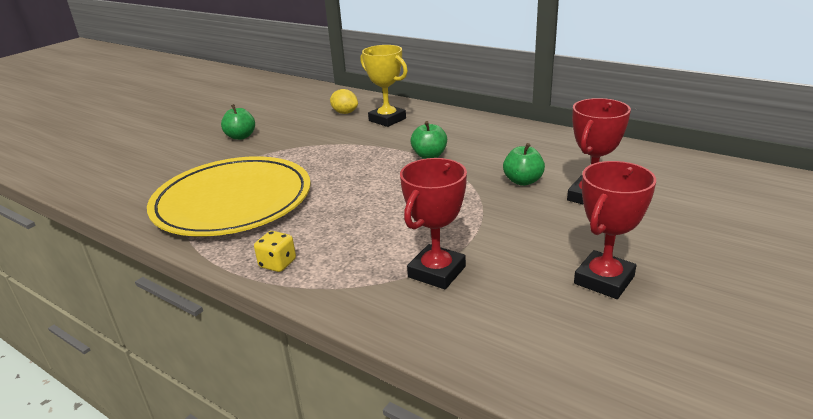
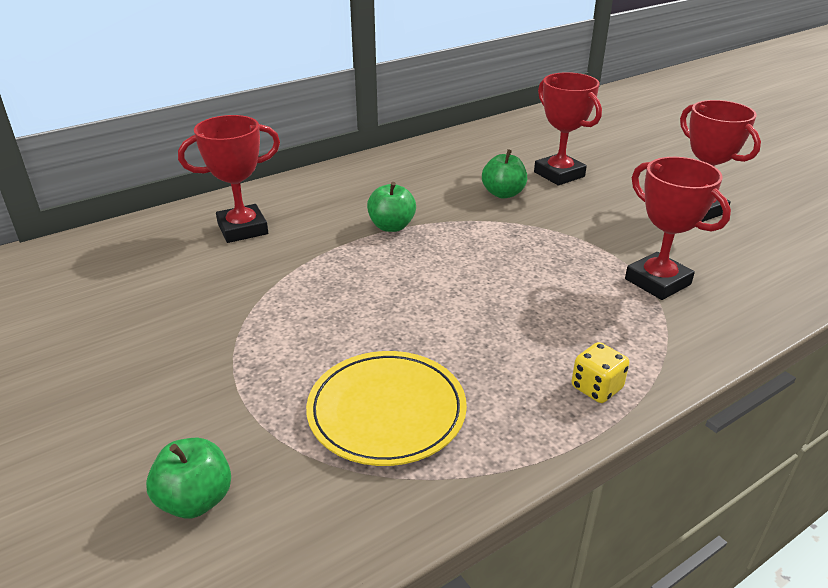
camera: 70 degrees left, 5 degrees up
(233, 201) = (386, 411): yellow plate -> yellow plate, size x0.59
(241, 136) = (123, 374): green apple -> green apple (196, 500)
(345, 113) = (167, 255): yellow lemon -> none
(387, 120) = (243, 229): yellow trophy -> red trophy

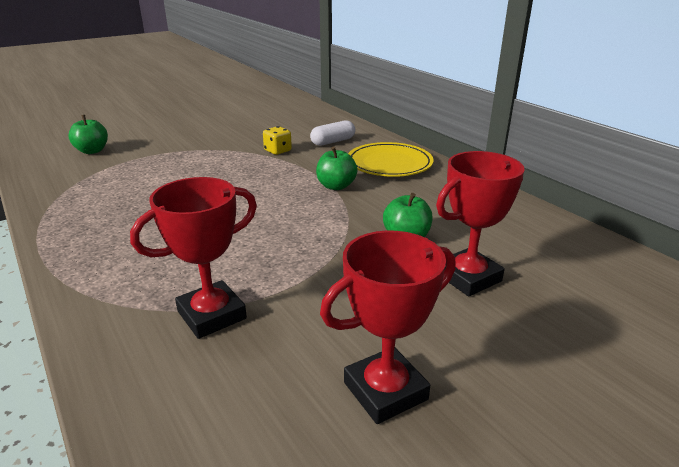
camera: 90 degrees right, 5 degrees down
(243, 229) = (333, 142): red trophy -> white capsule
(386, 411) = (117, 187): yellow plate -> yellow plate (389, 163)
(596, 388) = (83, 258): yellow dice -> yellow dice (277, 151)

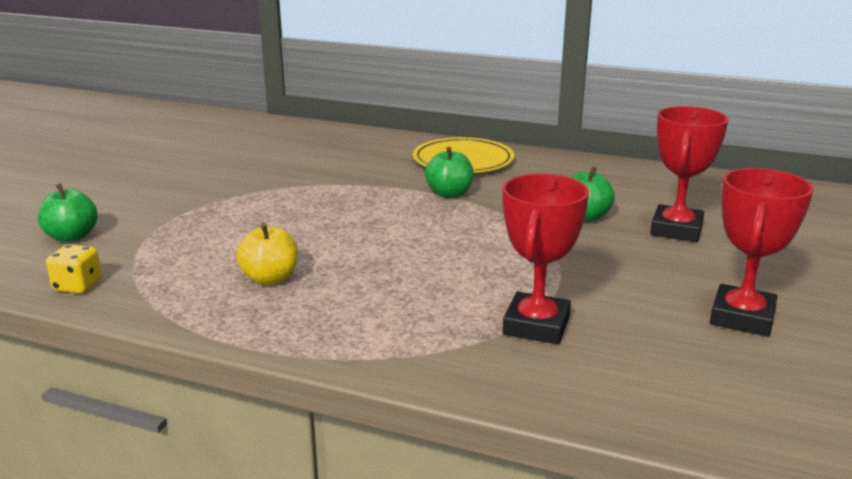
camera: 35 degrees left, 5 degrees down
(128, 210) = (270, 279): none -> yellow apple
(277, 151) = (323, 177): yellow dice -> yellow dice (77, 286)
(333, 142) = (367, 154): white capsule -> none

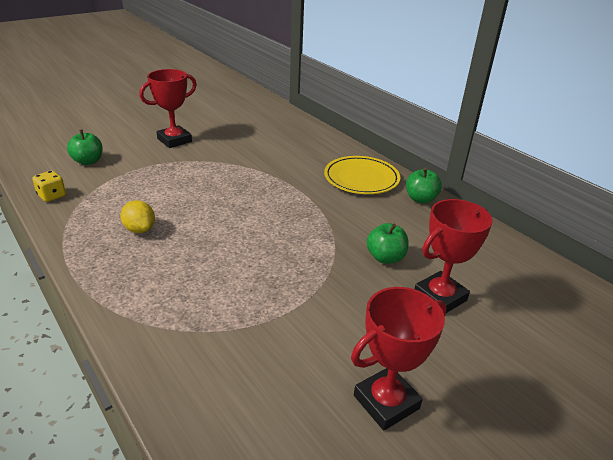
camera: 30 degrees right, 10 degrees up
(270, 279) = (140, 229): yellow apple -> yellow lemon
(449, 194) = (318, 203): green apple -> green apple (420, 199)
(536, 325) = (236, 335): red trophy -> red trophy (174, 140)

